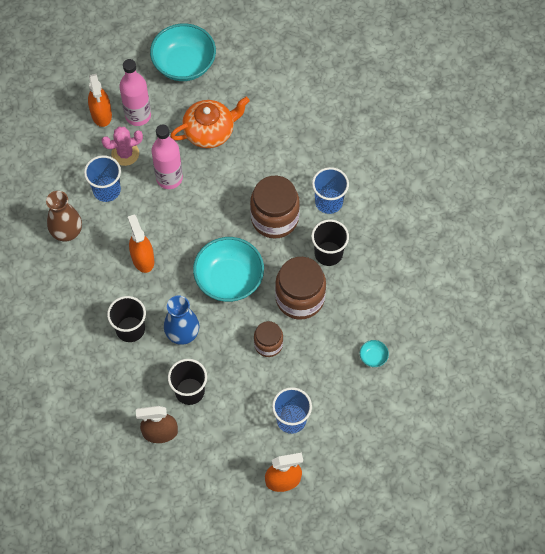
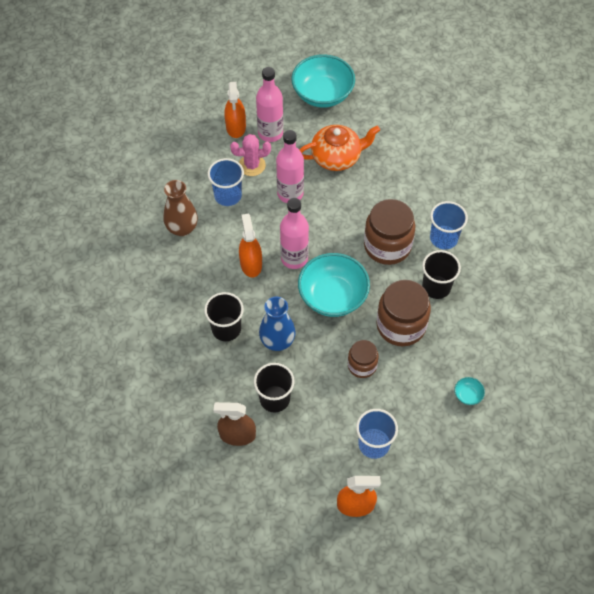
camera: 10 degrees right, 5 degrees down
(185, 246) = (294, 258): none -> pink bottle

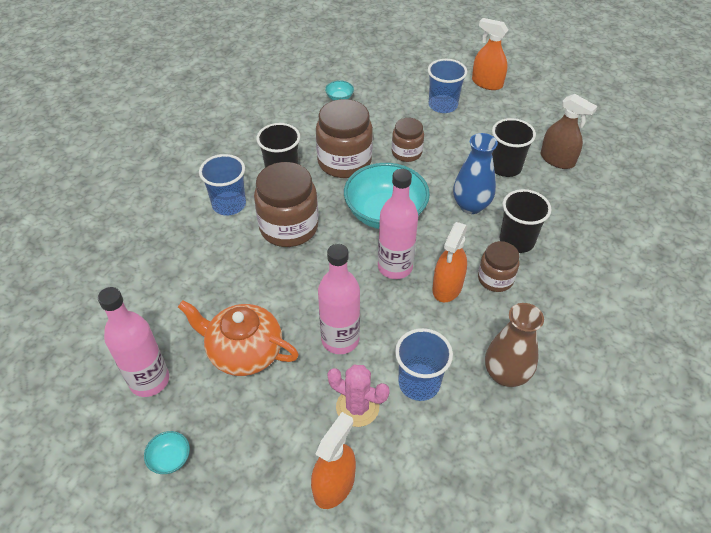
camera: 145 degrees left, 10 degrees down
(223, 288) = (495, 279): none -> brown jar
(270, 133) = (295, 441): pink bottle -> pink bottle (149, 380)
(322, 94) = (170, 458): turquoise bowl -> turquoise bowl, size x0.40

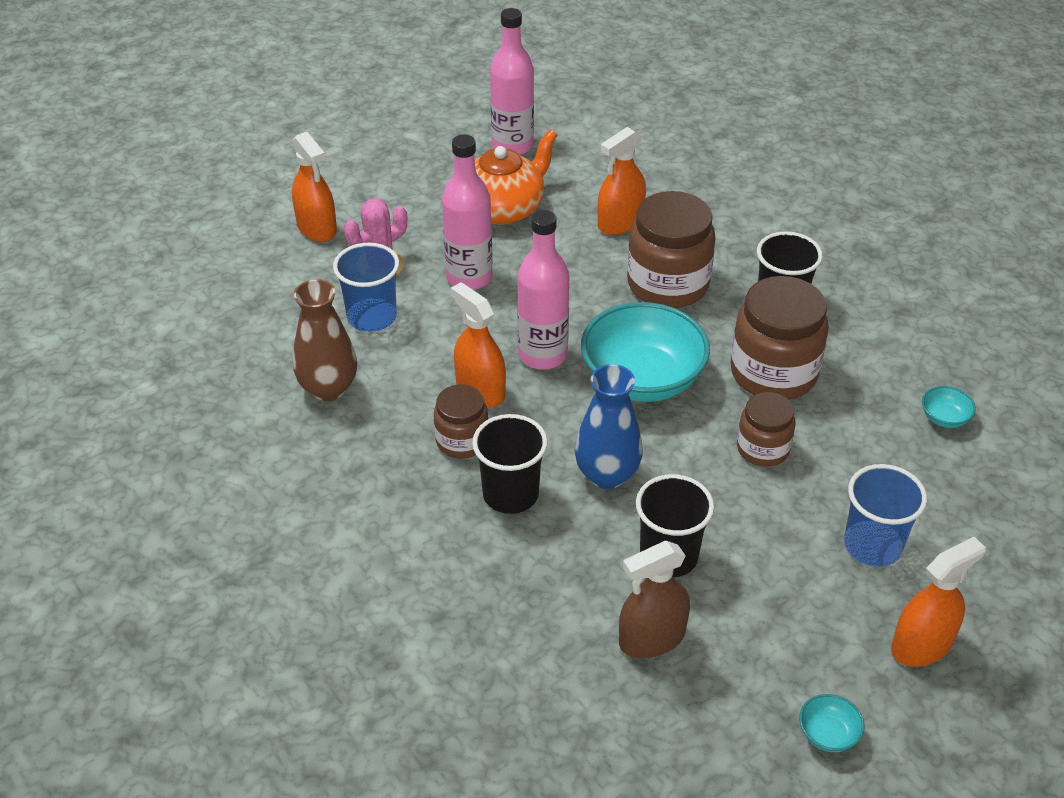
camera: 115 degrees right, 5 degrees down
(170, 458) = (420, 144): turquoise bowl -> turquoise bowl (828, 734)
(229, 204) = (738, 245): blue cup -> none
(230, 272) = (620, 222): none -> orange spray bottle

